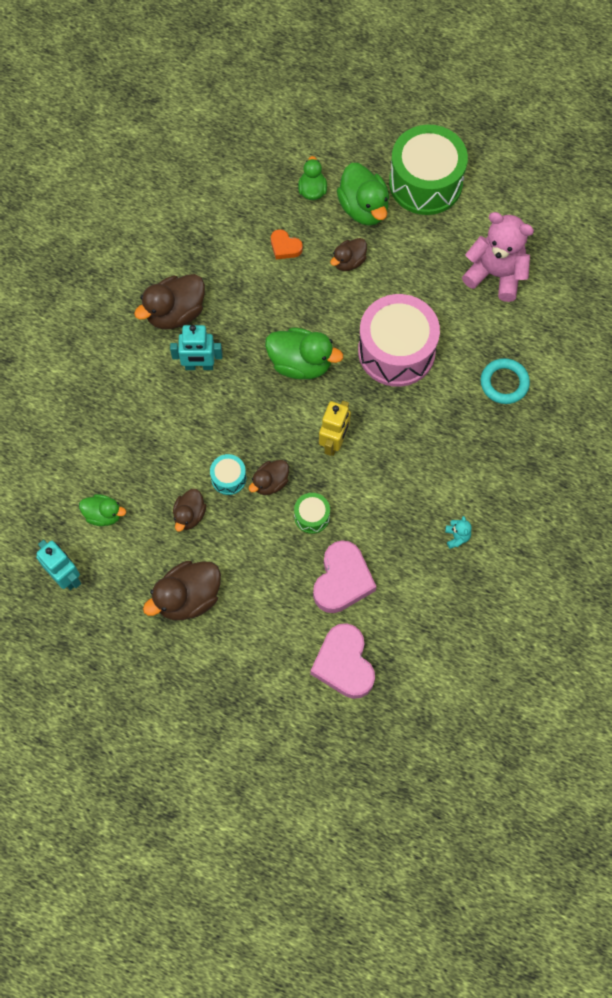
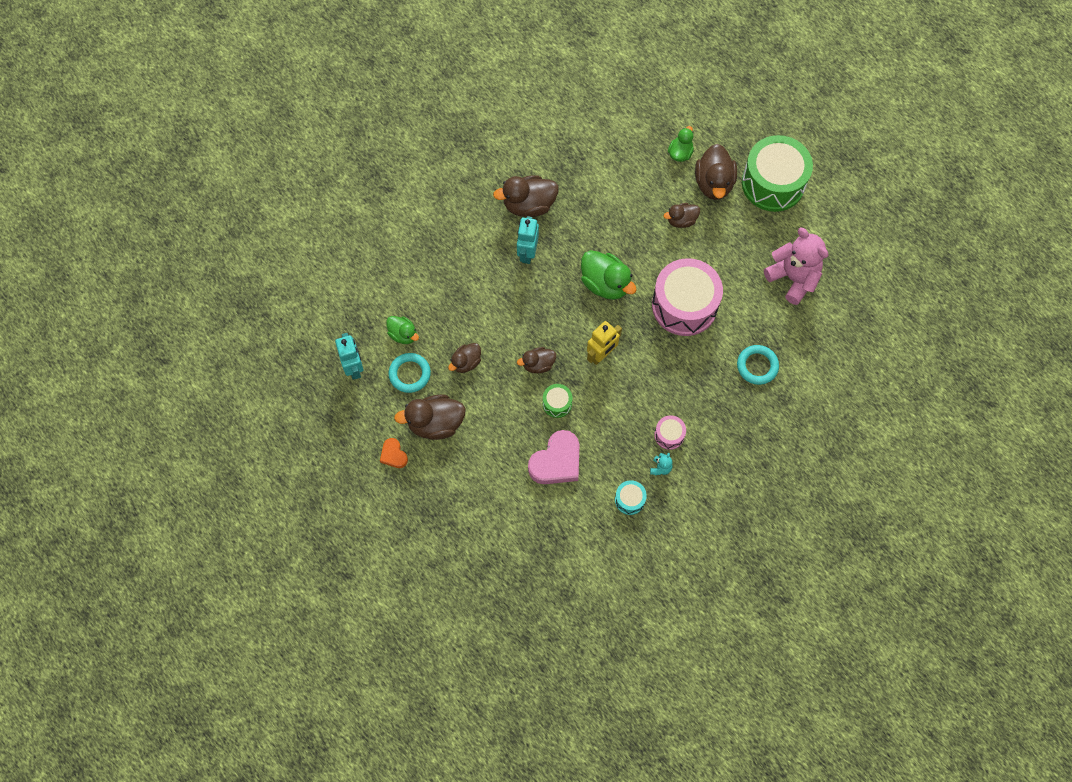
camera: 25 degrees right, 0 degrees up
(132, 555) = (409, 374): none -> turquoise ring
(199, 366) = (527, 253): turquoise robot -> turquoise robot turned 75 degrees clockwise
(228, 478) = (508, 347): turquoise drum -> turquoise drum (629, 500)
(285, 247) = (637, 189): orange heart -> orange heart (393, 455)
(344, 664) = (527, 524): pink heart -> none
(363, 208) = (713, 183): green duck -> brown duck
(448, 497) = (669, 435): none -> pink drum

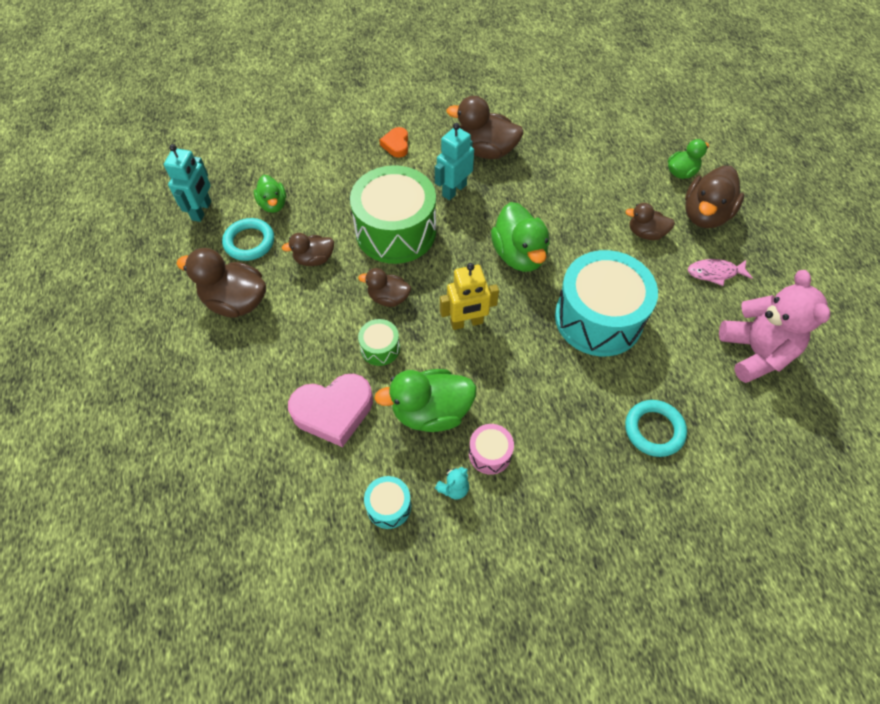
camera: 30 degrees right, 10 degrees down
(393, 455) = (168, 310): orange heart -> orange heart (396, 145)
(617, 428) = (431, 412): none -> green duck
(684, 305) = (598, 318): pink drum -> turquoise drum
(742, 230) = (715, 273): none -> pink fish
(773, 183) = (779, 244): green drum -> green drum (396, 231)

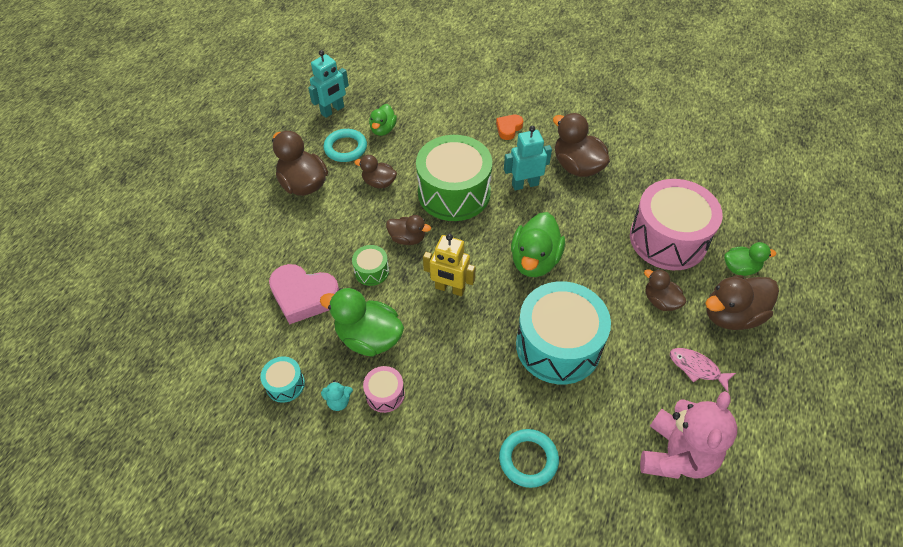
camera: 35 degrees right, 5 degrees down
(388, 298) = (407, 238): brown duck -> brown duck turned 150 degrees clockwise
(610, 177) = (668, 239): none -> pink drum

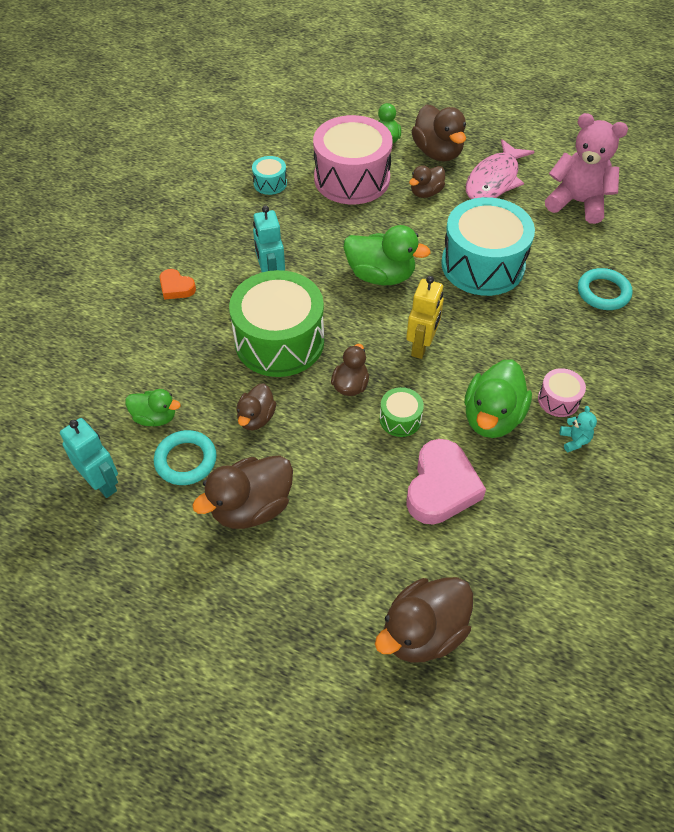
camera: 90 degrees left, 0 degrees up
(285, 384) = (563, 494): turquoise drum -> turquoise drum (270, 183)
(577, 166) = (247, 233): brown duck -> brown duck (423, 632)
(697, 368) = (494, 180): pink fish -> pink fish, size x1.78

